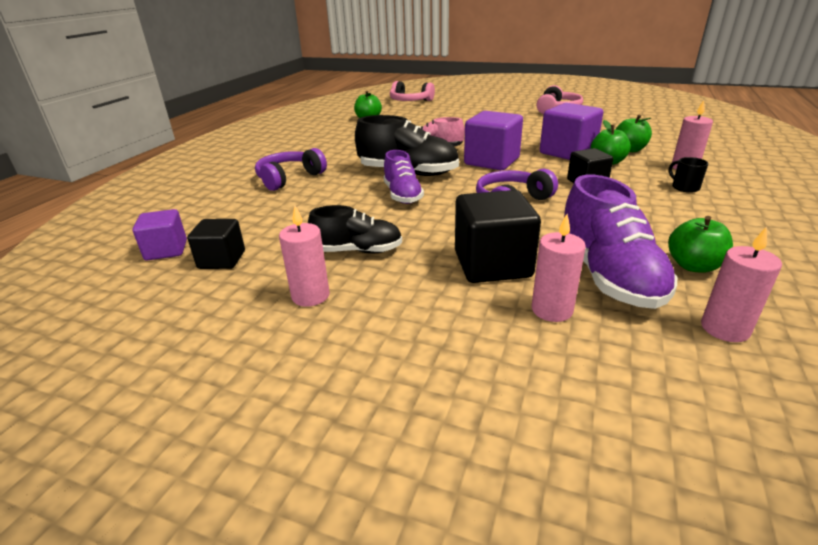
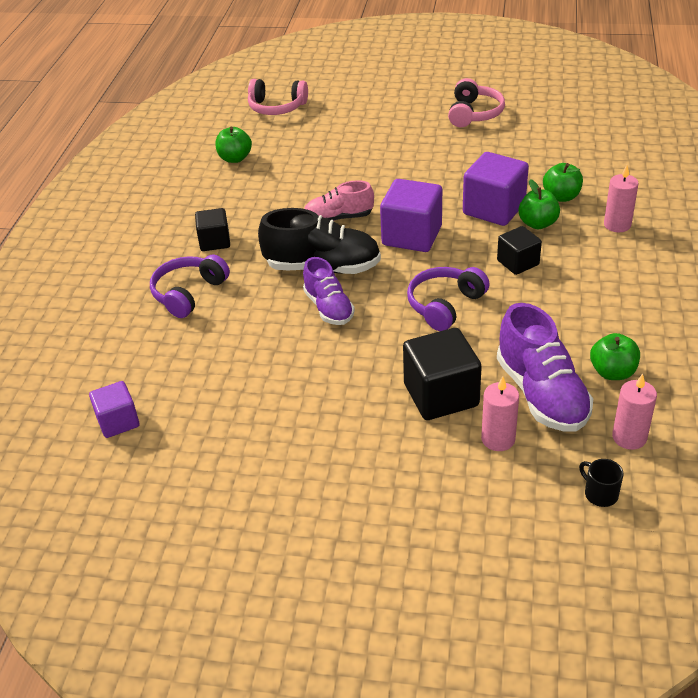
camera: 10 degrees left, 10 degrees up
(222, 260) = (183, 426): black cube -> black cube (214, 241)
(310, 296) = (290, 455): pink candle -> none
(358, 251) = (311, 395): black shoe -> none
(684, 187) = (614, 260): black mug -> black mug (600, 494)

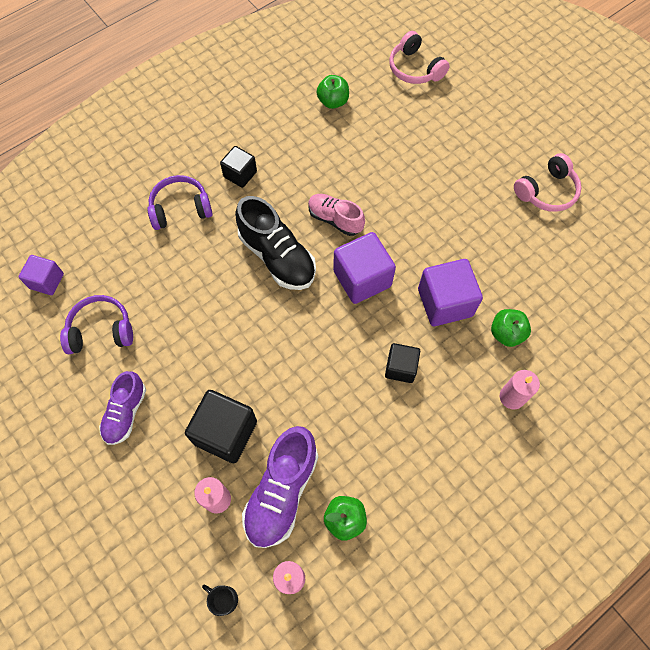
camera: 40 degrees right, 25 degrees up
(328, 308) = (243, 296): purple shoe -> purple shoe (126, 413)
(445, 305) = (311, 361): purple headphones -> purple headphones (101, 330)
(537, 223) = (458, 344): green apple -> none
(600, 494) = (224, 599): black mug -> black mug turned 60 degrees counterclockwise

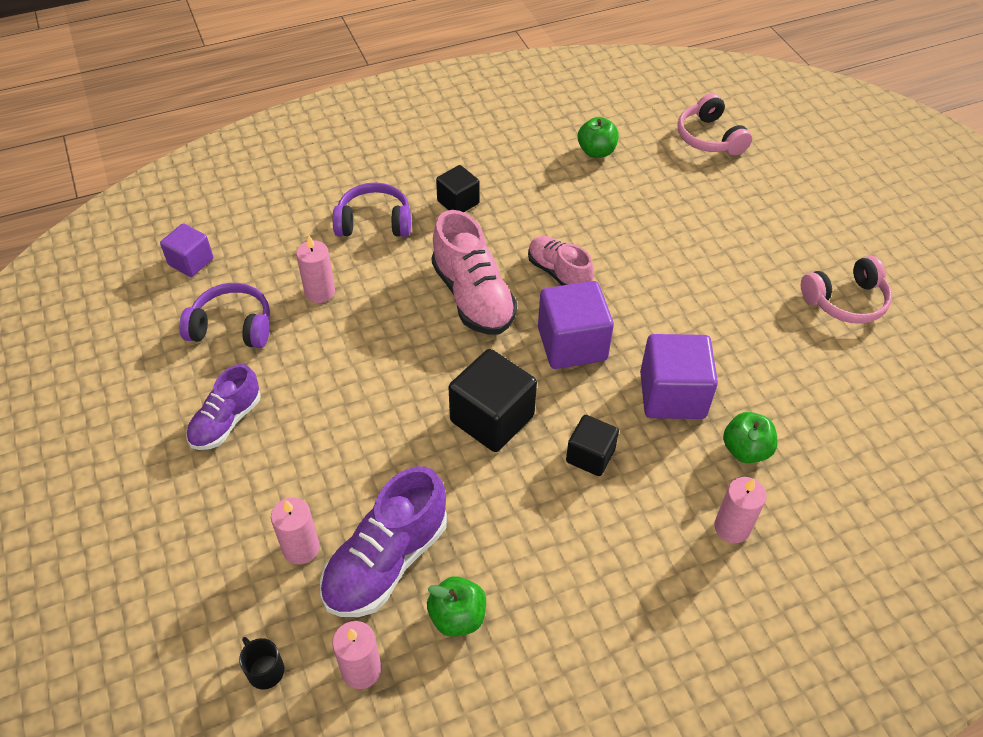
camera: 15 degrees right, 15 degrees down
(159, 282) = (320, 292): none -> pink candle
(225, 432) = (339, 474): black cube -> black cube (492, 418)
(277, 257) = (473, 297): black shoe -> pink shoe

